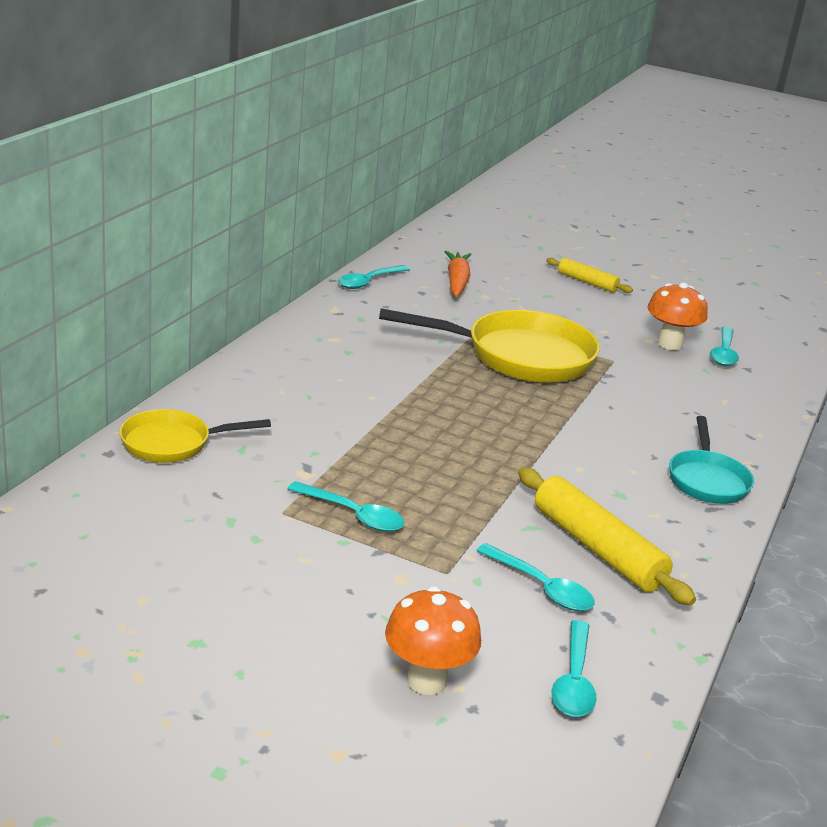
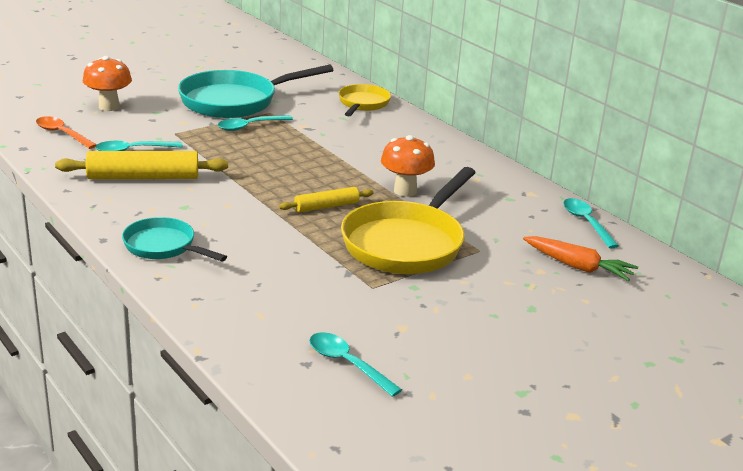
camera: 120 degrees right, 0 degrees up
(272, 557) = (234, 101): none -> turquoise pan
(574, 681) = (62, 134): turquoise spoon -> orange spoon
(587, 282) = (562, 350): yellow rolling pin -> yellow rolling pin (326, 206)
(669, 344) = (386, 336): orange mushroom -> orange mushroom (405, 191)

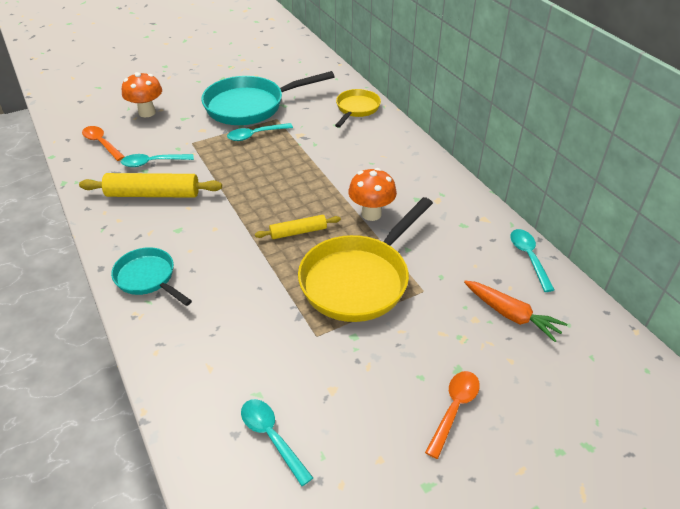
camera: 10 degrees right, 15 degrees up
(535, 337) = (454, 409): none -> orange spoon

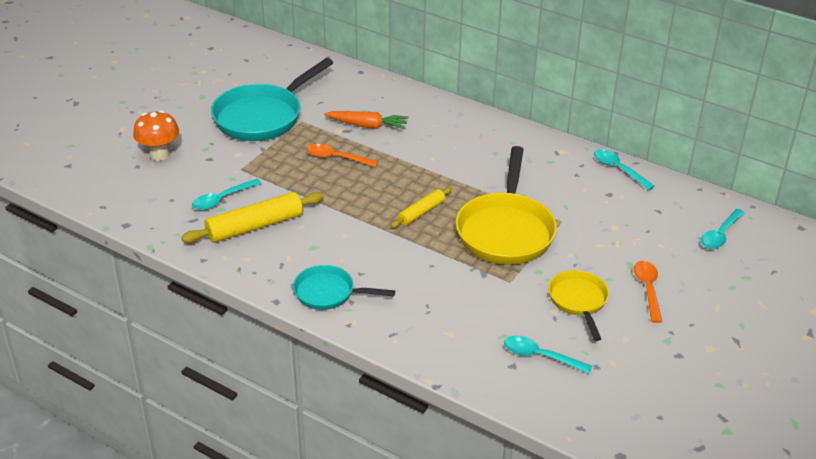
camera: 30 degrees left, 5 degrees down
(101, 143) = (146, 199): orange spoon -> orange spoon (336, 158)
(255, 135) = (297, 143): turquoise spoon -> turquoise spoon (720, 235)
(356, 109) = (370, 89): yellow pan -> yellow pan (578, 301)
(371, 214) = (469, 177): orange mushroom -> none
(511, 315) = (637, 215): orange carrot -> orange carrot (367, 126)

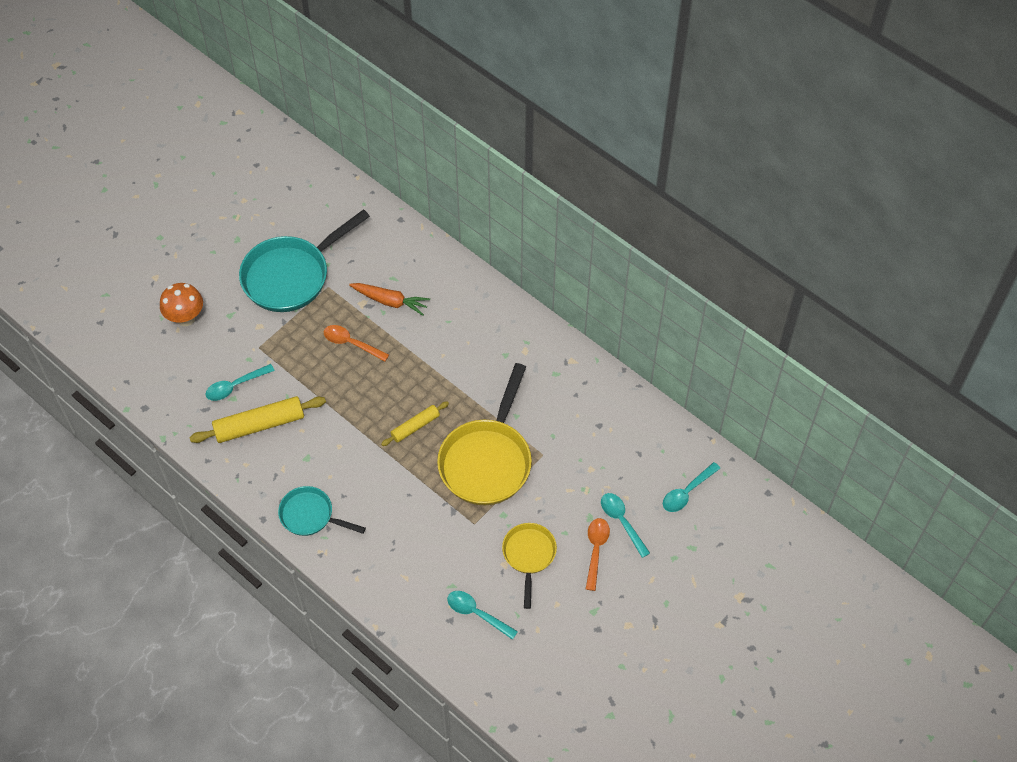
camera: 10 degrees right, 20 degrees up
(618, 169) = (619, 393): turquoise spoon -> turquoise spoon (621, 521)

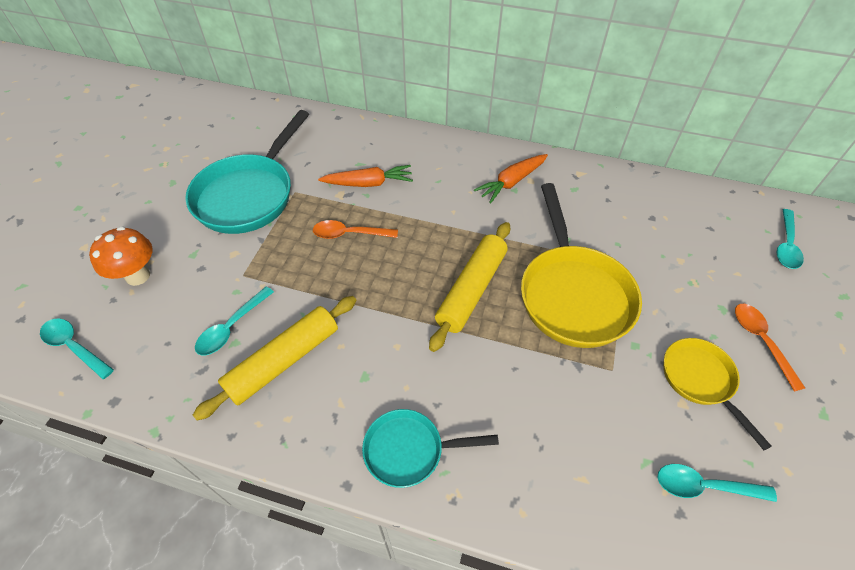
camera: 25 degrees left, 5 degrees down
(415, 426) = (471, 290): yellow rolling pin -> yellow rolling pin, size x1.72
(508, 346) = (511, 182): none -> orange carrot
(621, 521) = (757, 299): turquoise spoon -> turquoise spoon (74, 347)

